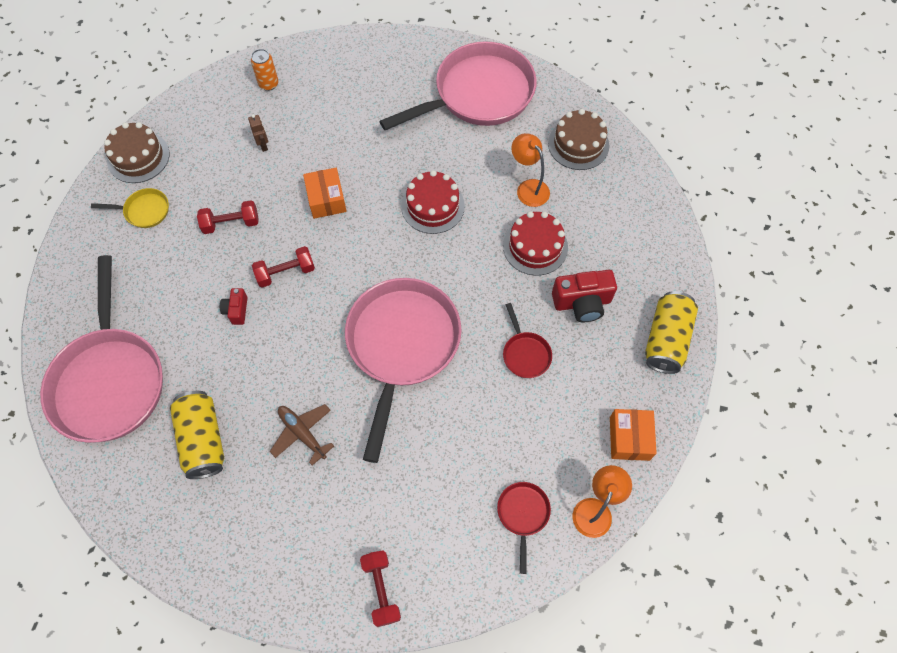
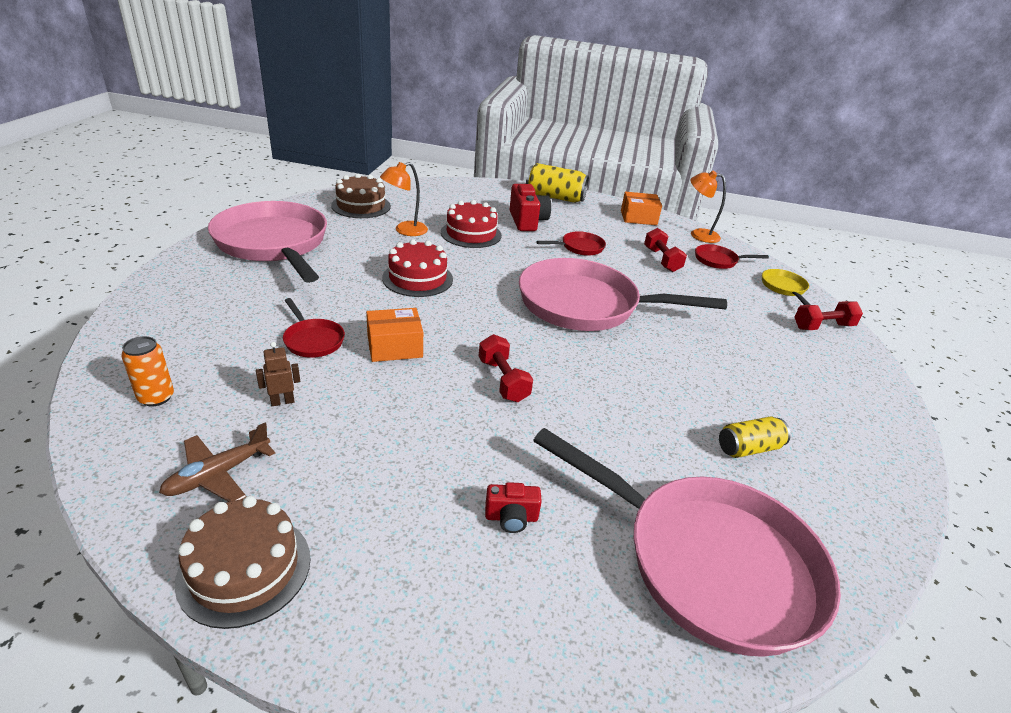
camera: 95 degrees left, 30 degrees down
(109, 381) = (708, 562): pink pan -> pink pan turned 45 degrees clockwise
(144, 211) = (379, 546): yellow pan -> yellow pan (784, 288)
(203, 440) = (748, 448): yellow can -> yellow can, size x0.62
(231, 223) = (421, 432): red dumbbell -> red dumbbell (661, 260)
(236, 310) = (563, 423): red camera -> red camera (511, 518)
(302, 433) = (704, 369): brown plane -> brown plane (218, 474)
(332, 148) = (313, 340): none -> red pan

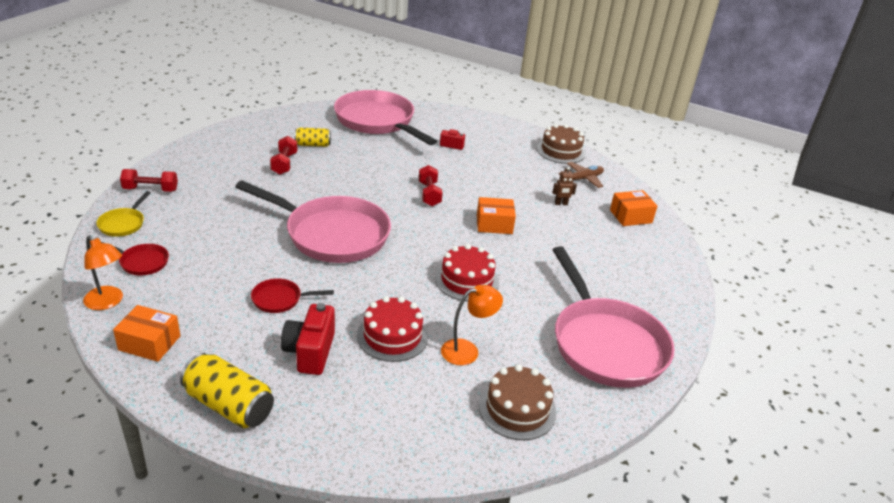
camera: 165 degrees left, 0 degrees up
(156, 397) = (630, 216): orange can -> orange box
(313, 340) = (550, 237): red pan -> none
(661, 260) = (205, 271): red dumbbell -> red dumbbell (284, 164)

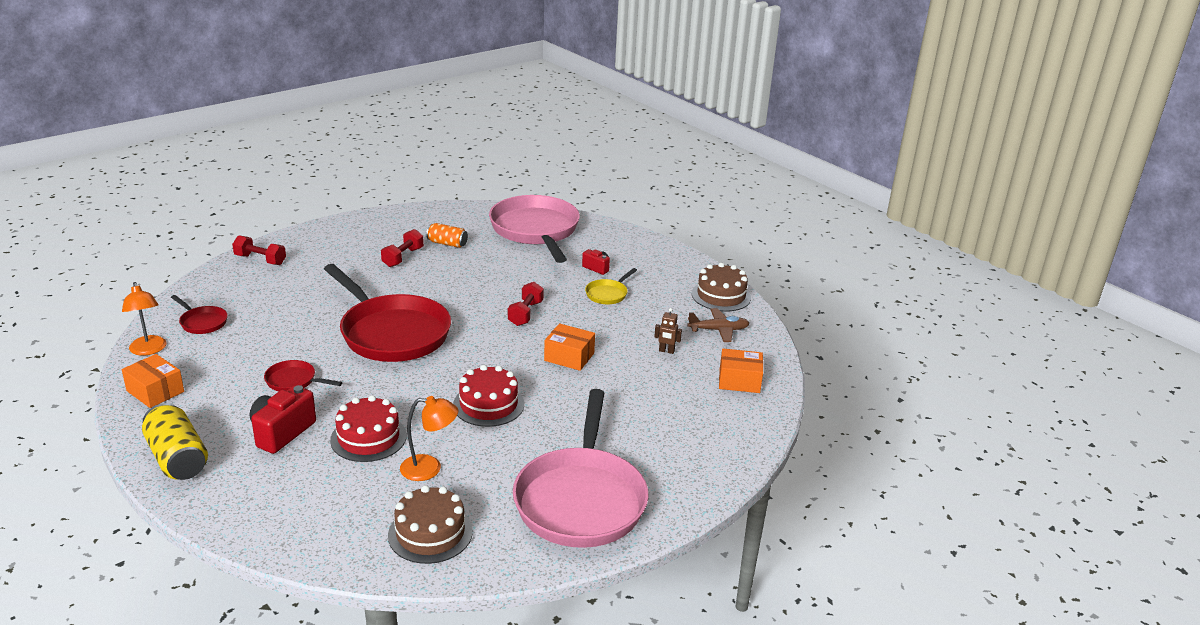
camera: 25 degrees right, 5 degrees down
(123, 224) = (213, 286): yellow pan -> yellow pan (608, 294)
(313, 145) = (447, 243): yellow can -> orange can
(332, 234) = (392, 333): pink pan -> red pan

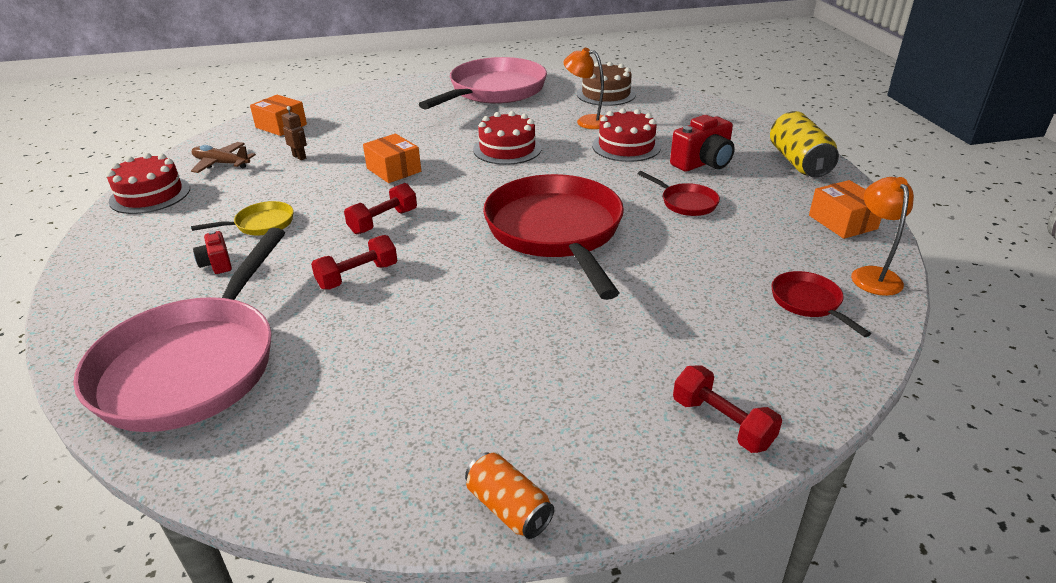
camera: 150 degrees left, 5 degrees up
(403, 257) = (464, 358): red dumbbell -> red dumbbell (358, 276)
(447, 243) = (367, 373): orange can -> orange can (508, 508)
(721, 296) = (150, 195): brown cake -> red cake

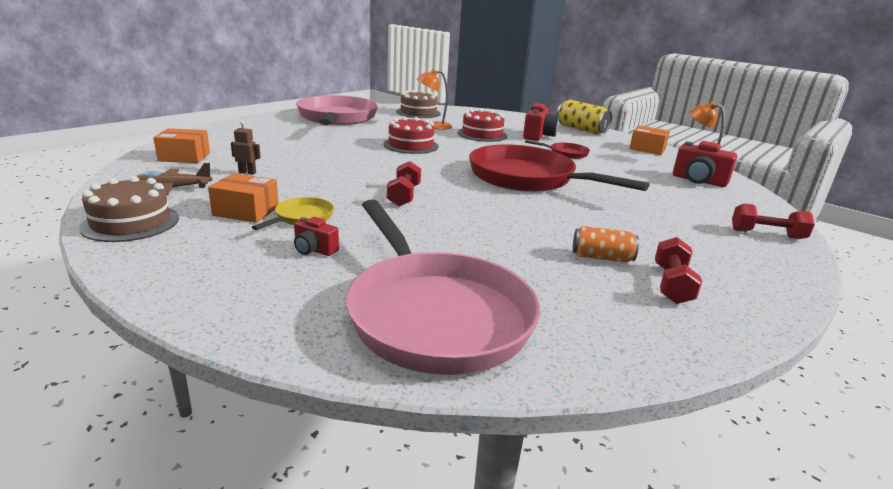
camera: 40 degrees left, 10 degrees down
(150, 195) = (131, 222): red cake -> brown cake
(358, 276) = (450, 228): red dumbbell -> red dumbbell (672, 285)
(394, 170) = (350, 167): orange box -> orange box (246, 211)
(508, 508) = (771, 303): orange can -> orange can (601, 257)
(808, 302) = (698, 181): red pan -> red camera

